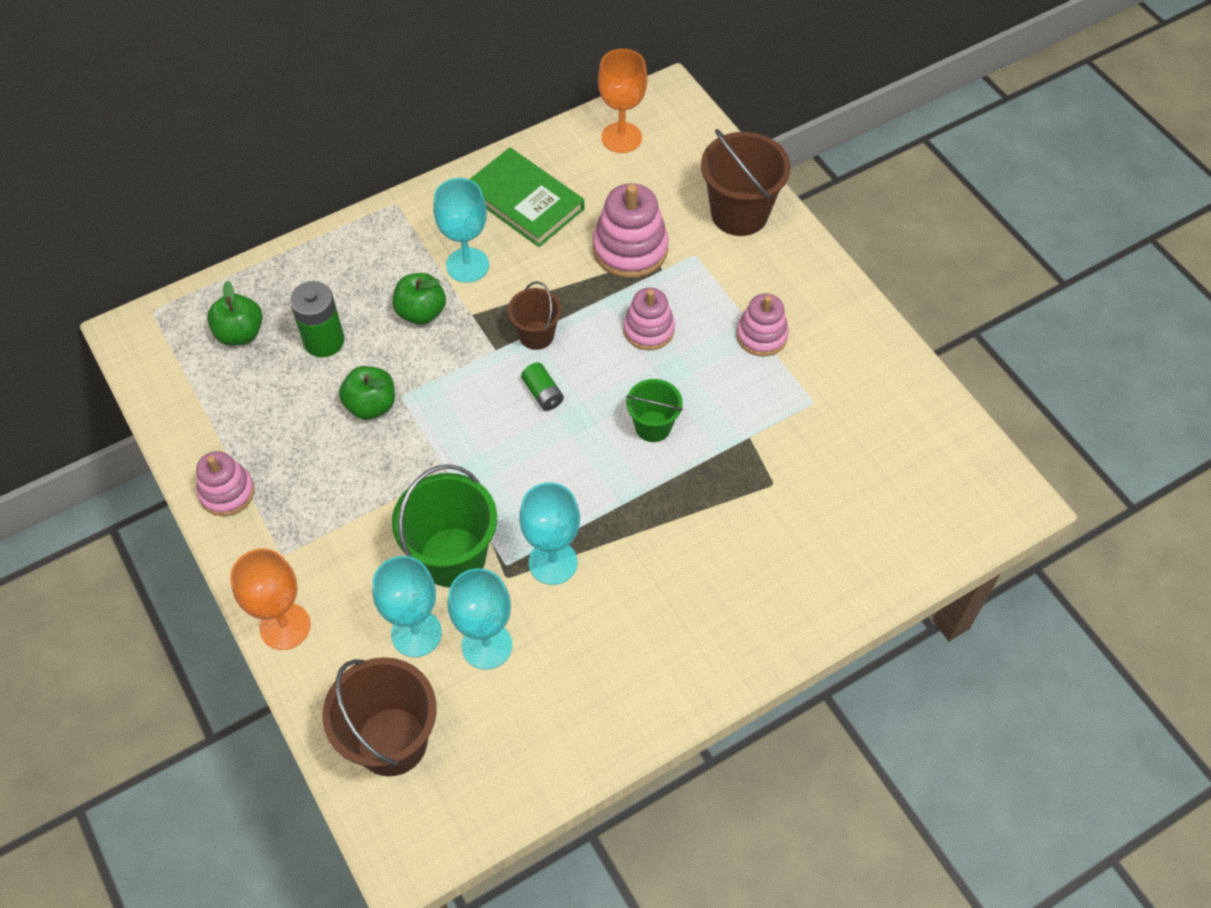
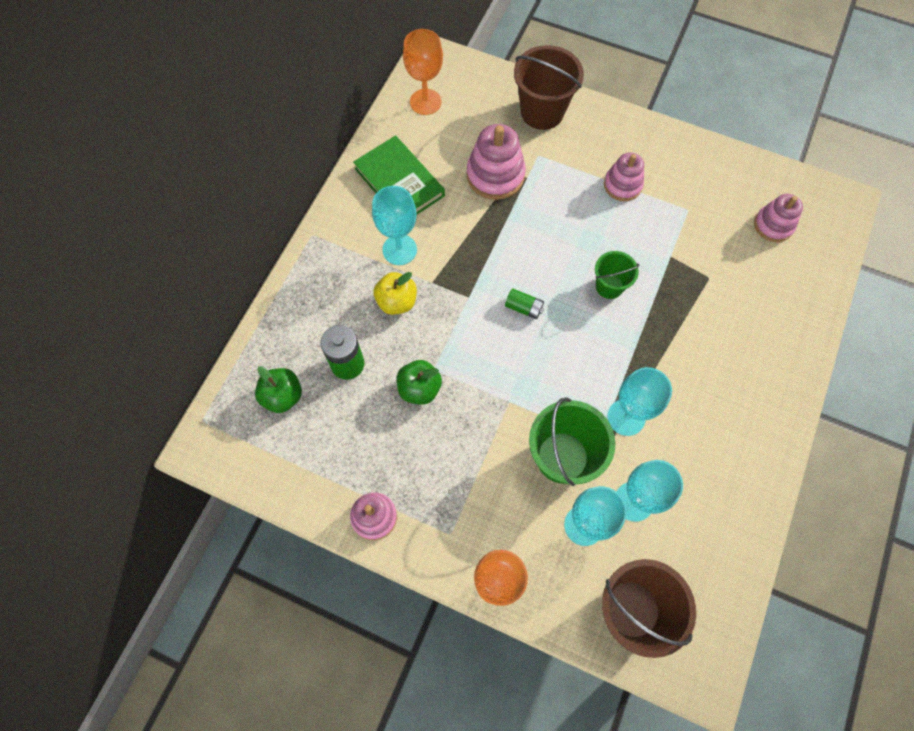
camera: 35 degrees left, 10 degrees up
(421, 312) = (397, 302): green apple -> yellow apple
(524, 201) = (399, 182): green book -> green book turned 45 degrees clockwise
(536, 335) = (486, 270): brown bucket -> none
(648, 330) = (552, 223): pink stacking toy -> pink stacking toy (773, 225)

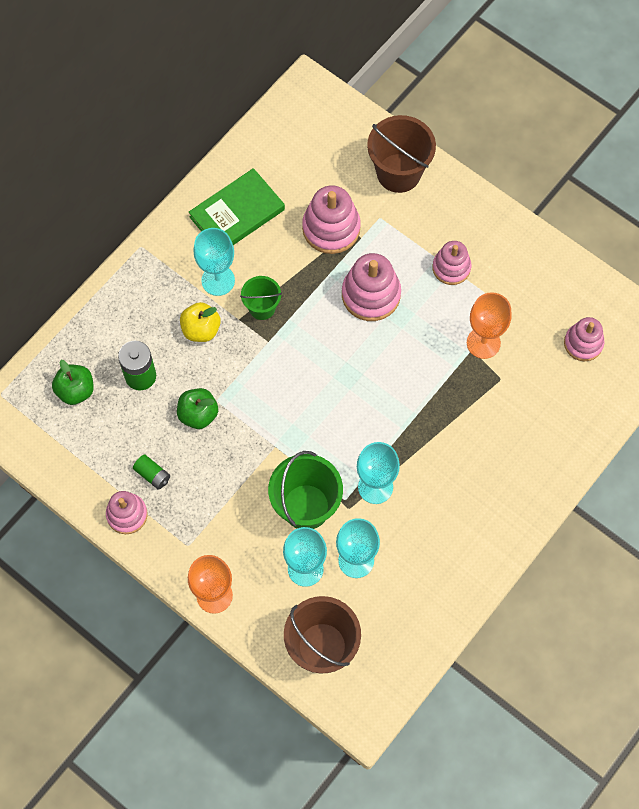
camera: 15 degrees right, 0 degrees up
(399, 182) = (237, 213): green book -> green book turned 75 degrees clockwise
(425, 102) = (287, 135): orange goblet -> orange goblet (483, 343)
(524, 308) = (316, 364): green battery -> green battery (152, 475)
(555, 228) = (371, 295): none -> pink stacking toy
(609, 286) = (403, 363): green bucket -> green bucket (262, 308)

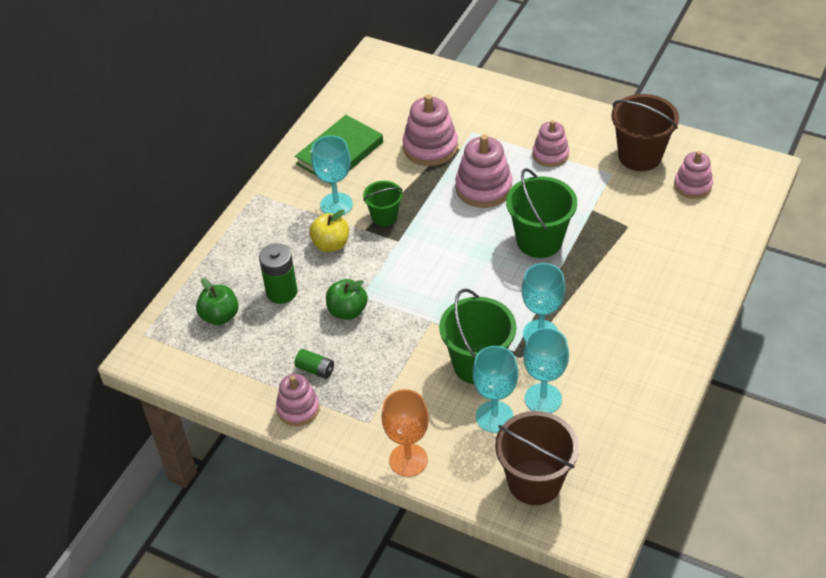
camera: 10 degrees left, 20 degrees down
(398, 173) = (478, 98): brown bucket -> brown bucket (639, 156)
(407, 375) = (539, 241): none -> green bucket
(483, 343) = (601, 203): orange goblet -> none

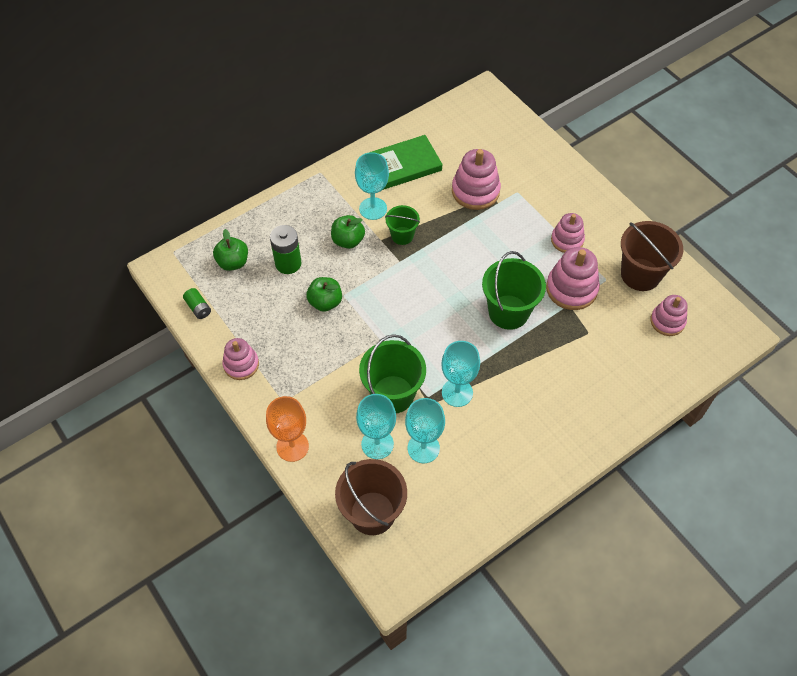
camera: 25 degrees right, 10 degrees up
(315, 369) = (272, 339): green battery -> green battery (198, 308)
(331, 244) = (348, 240): yellow apple -> green apple
(483, 188) = (494, 245): pink stacking toy -> pink stacking toy (571, 289)

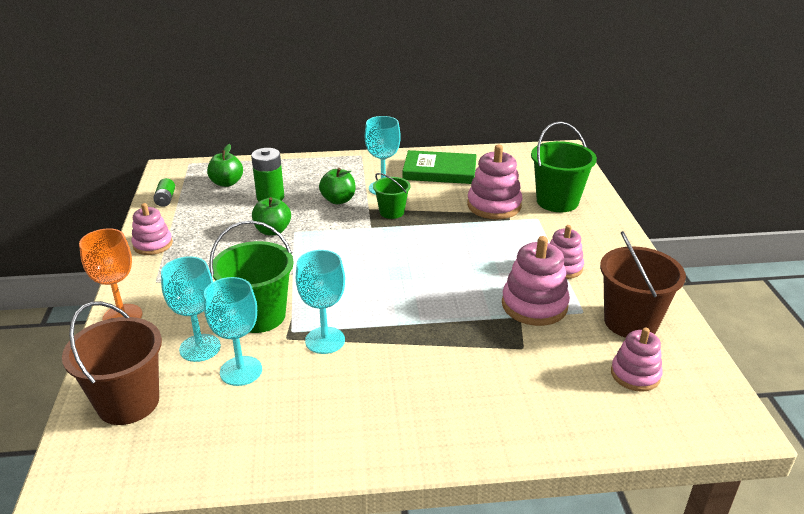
camera: 30 degrees right, 25 degrees down
(508, 312) = (445, 298): green bucket -> green bucket (557, 201)

